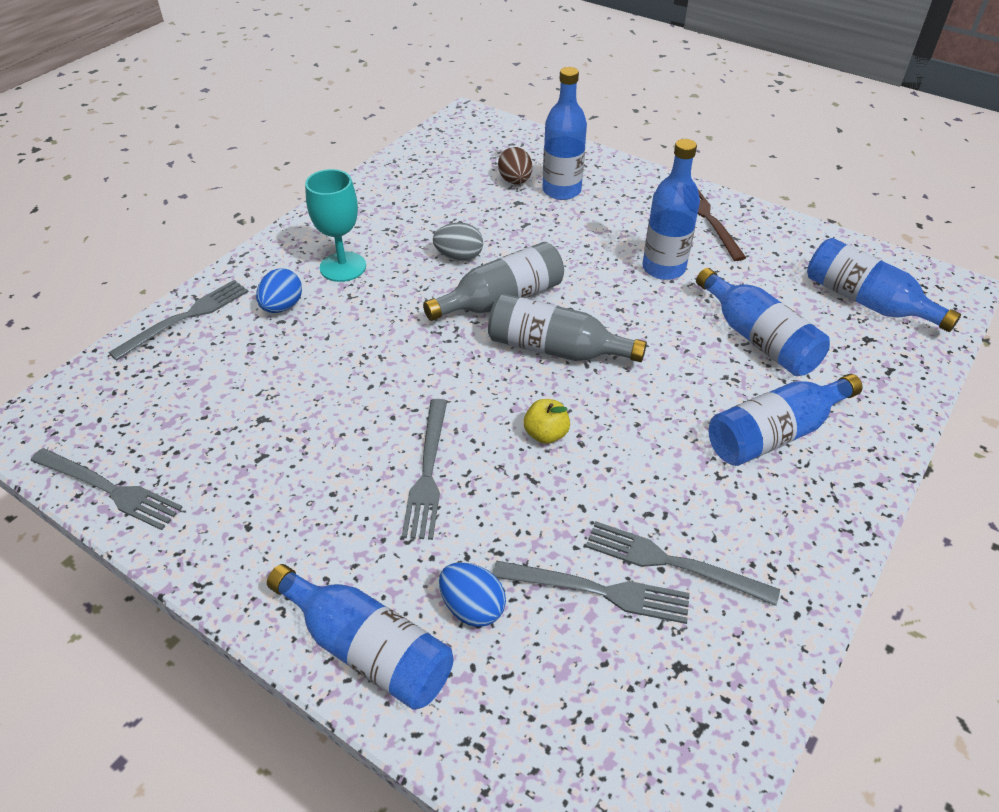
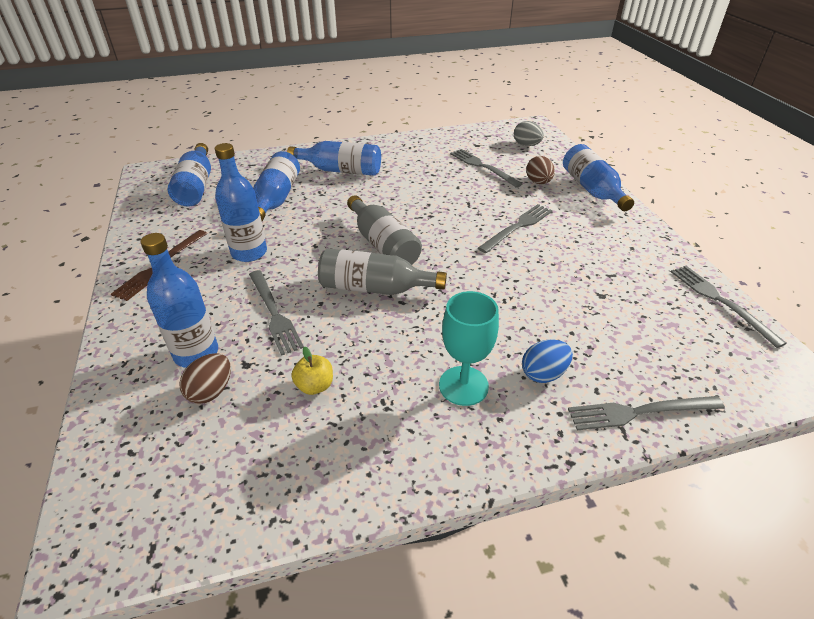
camera: 140 degrees left, 5 degrees down
(459, 257) = (361, 338): grey egg -> grey egg (526, 145)
(472, 607) = (538, 182): blue egg -> brown egg
(546, 434) = (440, 214): yellow apple -> yellow apple (315, 386)
(672, 563) = (444, 161): grey fork -> grey fork (274, 313)

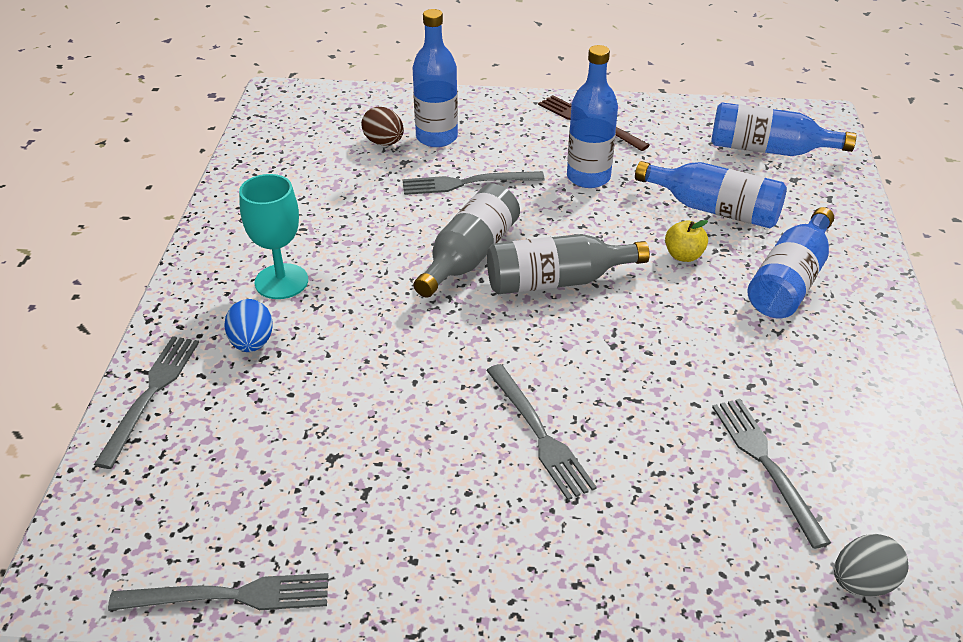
camera: 110 degrees right, 0 degrees up
(315, 386) = (350, 194): yellow apple -> yellow apple (683, 255)
(483, 167) = (766, 464): grey fork -> grey fork turned 90 degrees counterclockwise
(538, 182) = (680, 527): brown egg -> none
(592, 189) = (624, 606): blue bottle -> none

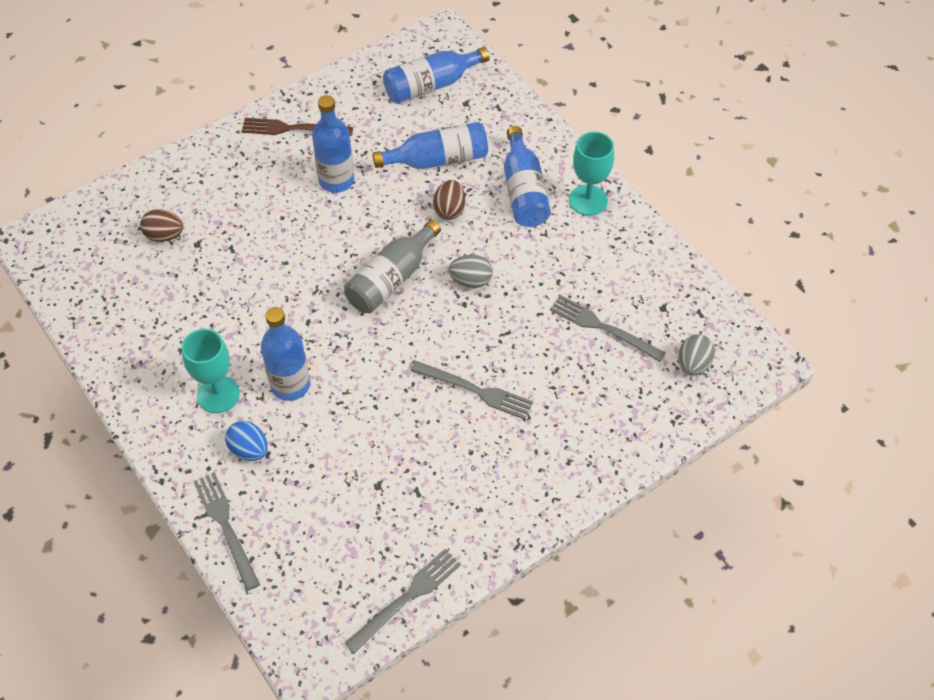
camera: 40 degrees left, 15 degrees up
(436, 137) = (198, 207): blue bottle -> blue bottle (290, 385)
(467, 183) = (260, 235): grey fork -> none
(469, 256) = (320, 295): grey bottle -> none
(643, 328) = (471, 281): none -> grey egg
(683, 255) = (449, 210): yellow apple -> brown egg
(866, 328) = (588, 200): none -> turquoise goblet

